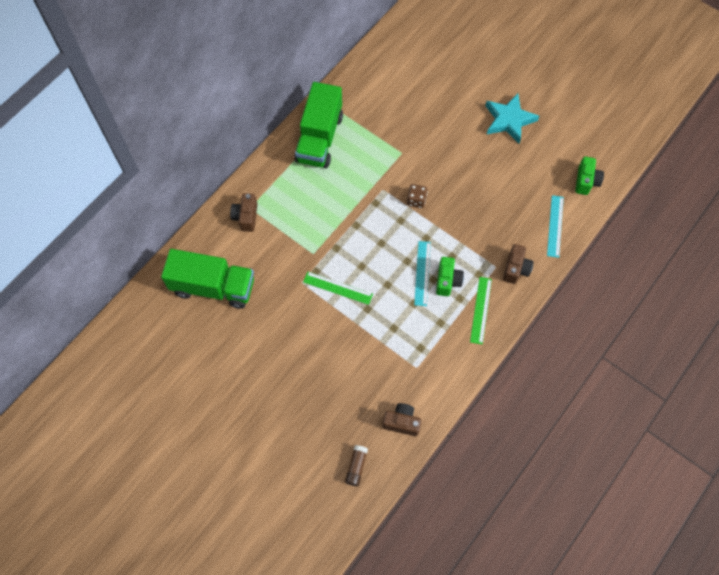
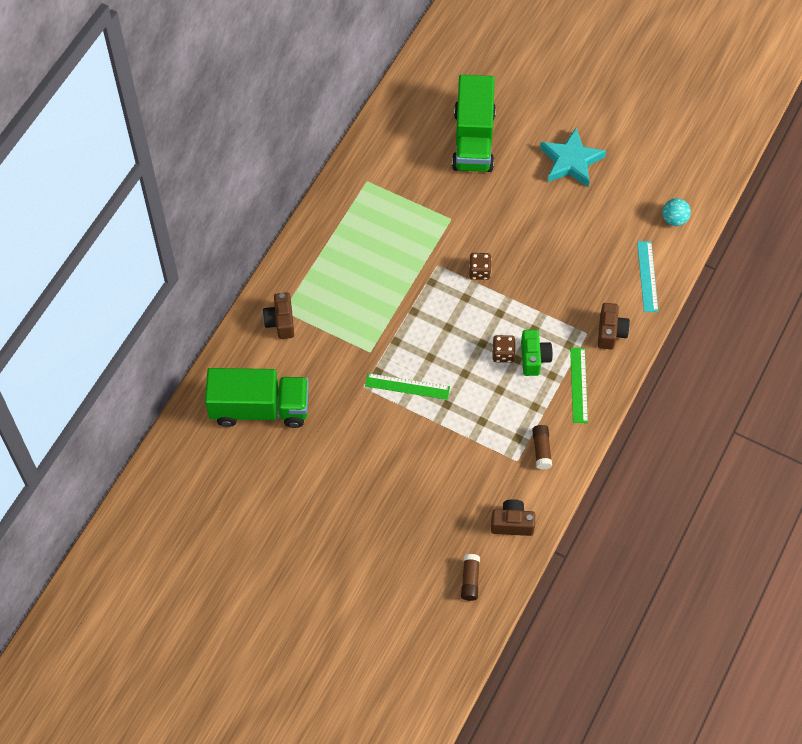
camera: 10 degrees left, 5 degrees down
(319, 138) = (349, 216): green truck -> green truck (473, 140)
(422, 273) = (503, 354): turquoise ruler -> brown dice
(439, 361) = (541, 450): none -> brown glue stick
(586, 181) = (674, 219): green camera -> turquoise ball

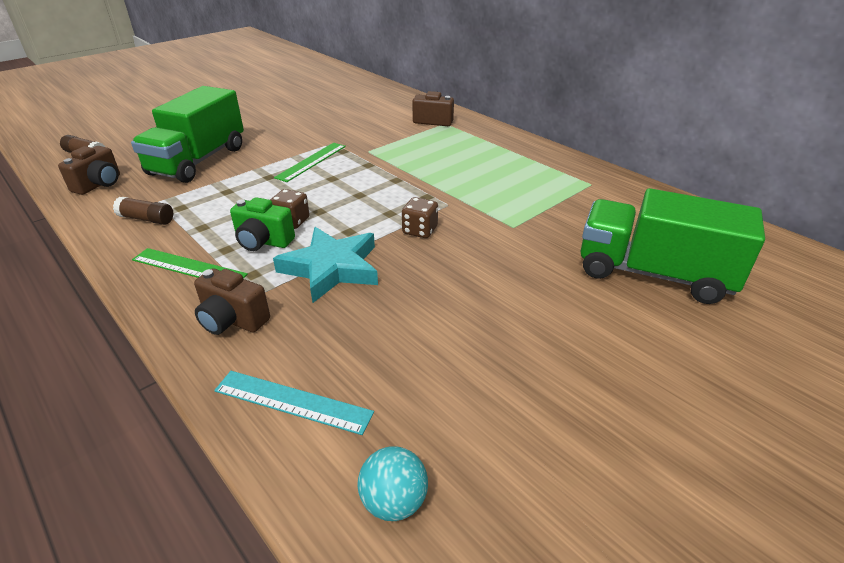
camera: 110 degrees right, 25 degrees down
(260, 408) = (356, 104): green truck -> green truck (198, 161)
(571, 161) = (594, 373): turquoise star -> turquoise star (331, 268)

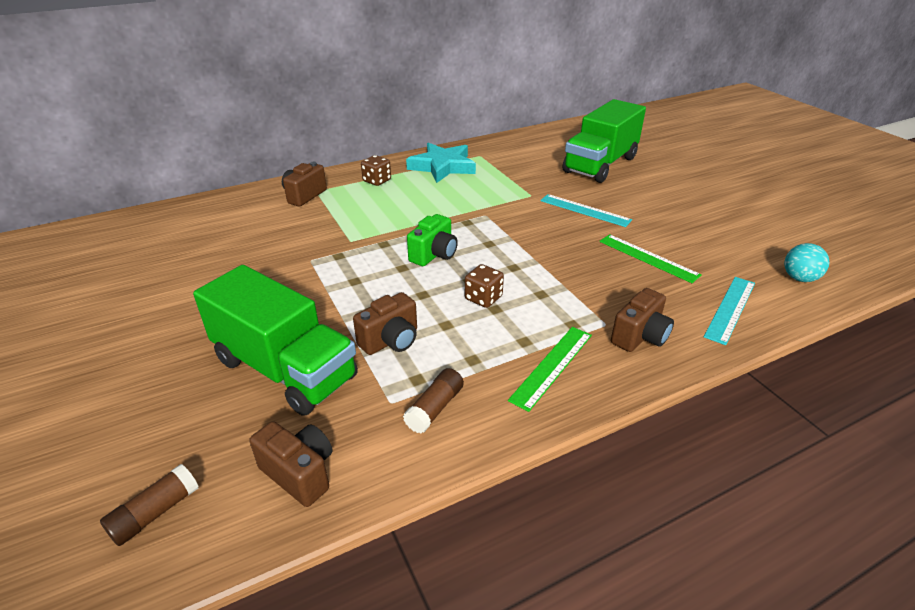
camera: 75 degrees left, 0 degrees up
(228, 190) = (391, 341): none -> brown camera
(263, 242) = (516, 317): green camera -> green camera (434, 255)
(311, 161) = (351, 278): green ruler -> green ruler (648, 258)
(331, 268) = (571, 281): turquoise star -> turquoise star (442, 167)
(420, 230) = (523, 233): brown dice -> brown dice (377, 181)
(500, 268) = (584, 210): none -> turquoise ruler

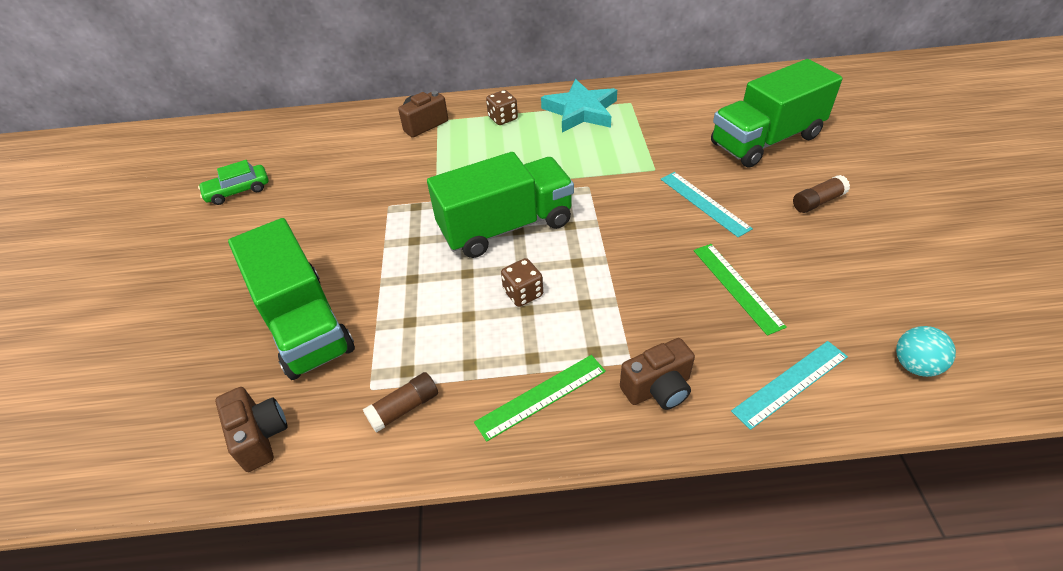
camera: 25 degrees right, 10 degrees up
(134, 277) = (238, 190): none -> green car
(155, 513) = (143, 434): brown glue stick -> brown glue stick (818, 202)
(391, 341) = (408, 320): brown camera -> none
(434, 255) = (506, 226): green camera -> green truck

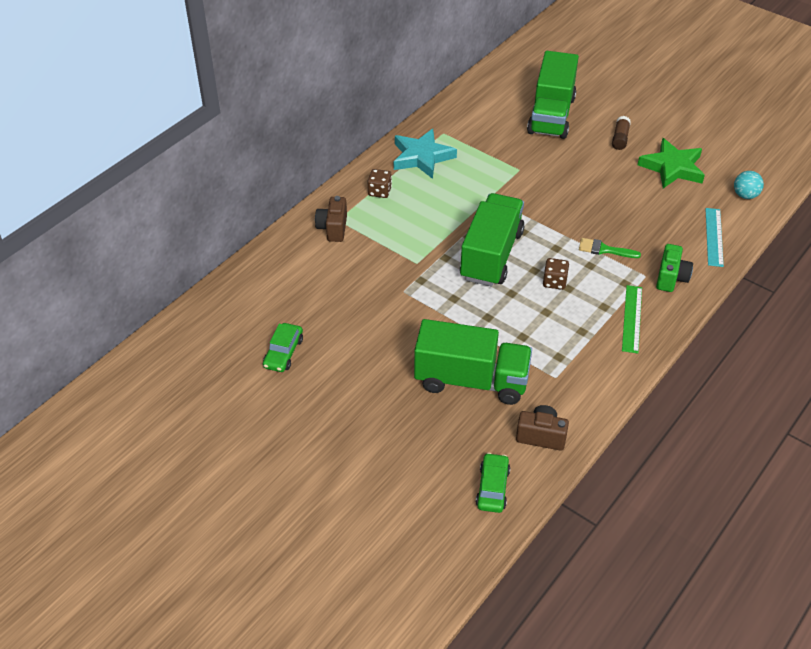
camera: 50 degrees left, 0 degrees up
(143, 445) = (492, 488): none -> green car
(404, 408) = (584, 371): brown glue stick -> none
(626, 299) = (604, 249): none -> green brush
(658, 388) = (671, 278): brown camera -> green camera
(704, 203) = (570, 174): turquoise ruler -> none
(737, 287) = (641, 208): green ruler -> none
(845, 268) = (672, 168): none -> green star

